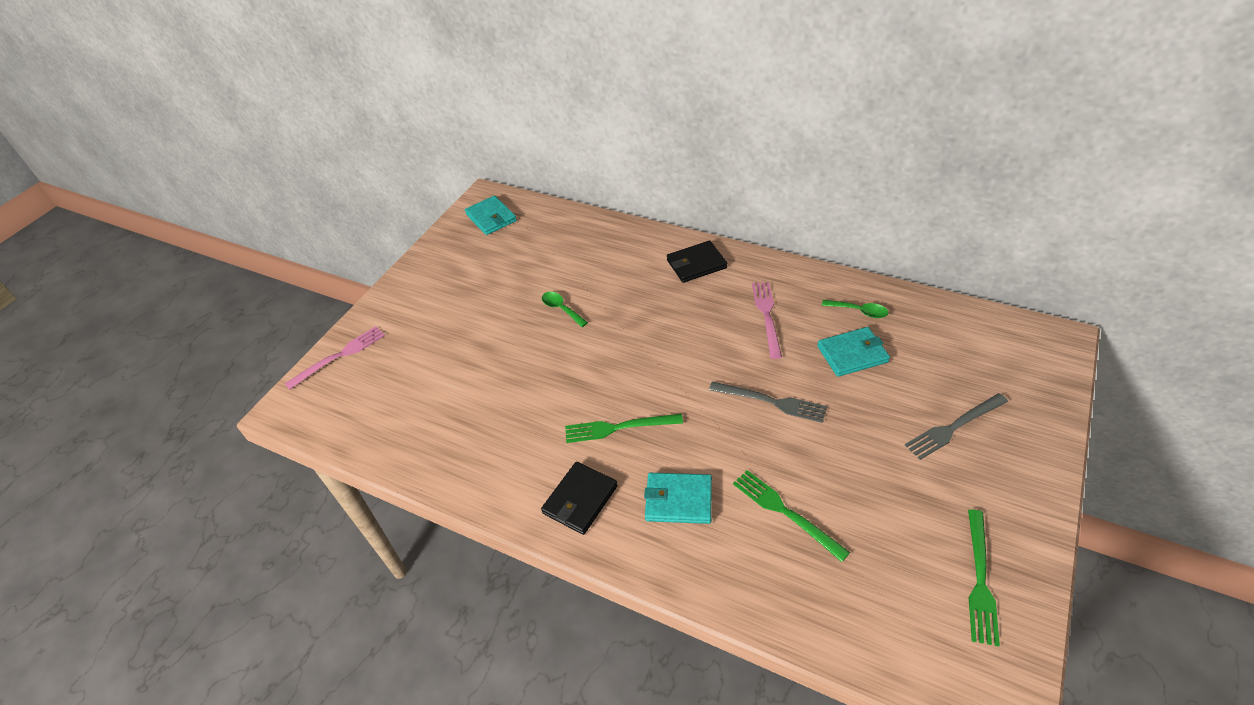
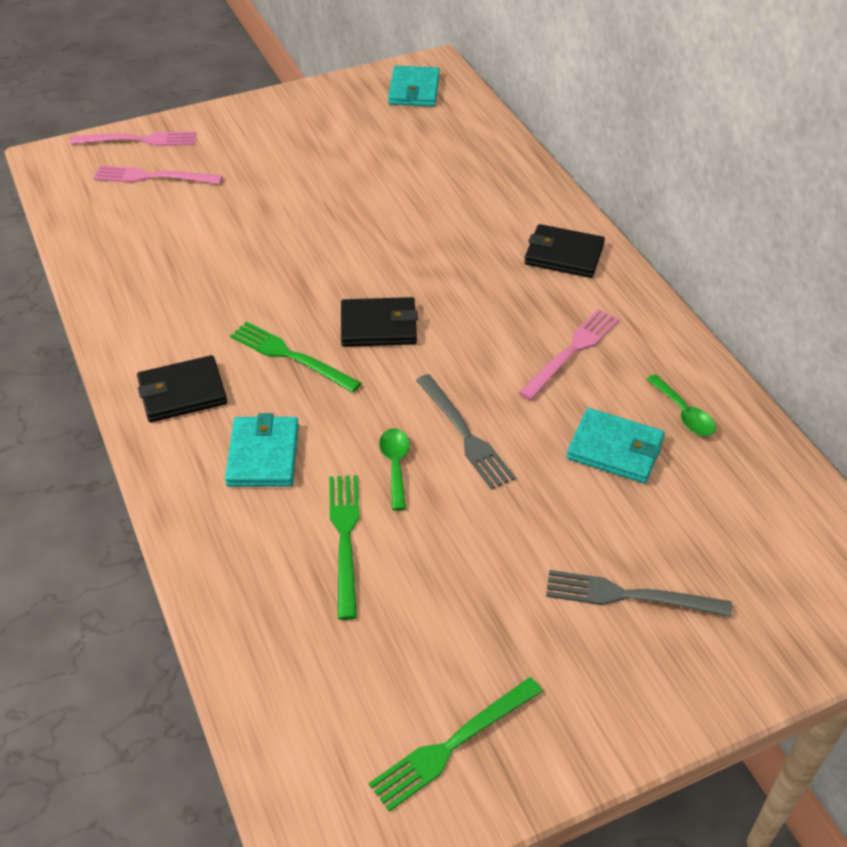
camera: 35 degrees right, 0 degrees up
(382, 374) = (153, 177): none -> pink fork
(561, 309) = (373, 216): green spoon -> green spoon (395, 465)
(647, 373) = (379, 326): none -> black wallet
(678, 500) = (263, 455): turquoise wallet -> turquoise wallet turned 45 degrees clockwise

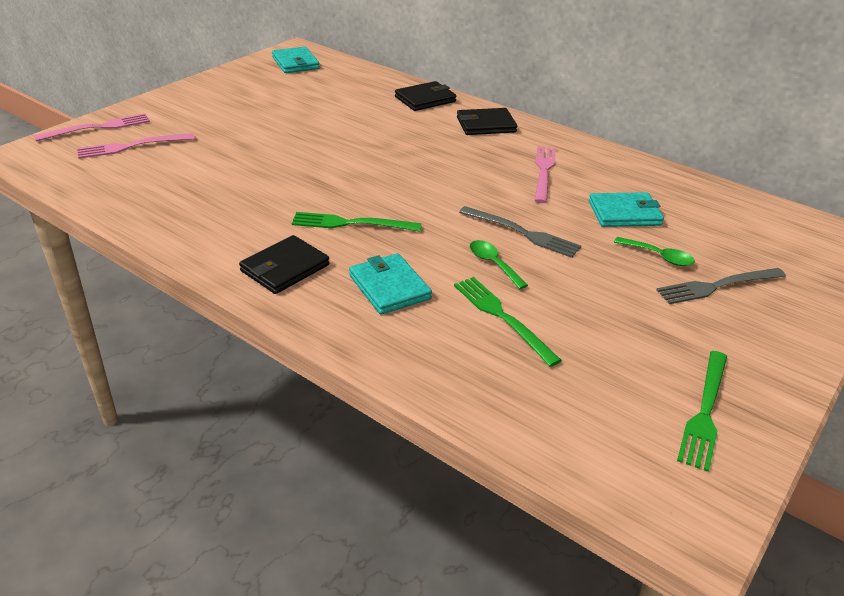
camera: 30 degrees left, 10 degrees down
(379, 326) = (400, 190): black wallet -> black wallet (425, 99)
(683, 413) = (644, 184): green spoon -> green spoon (658, 256)

